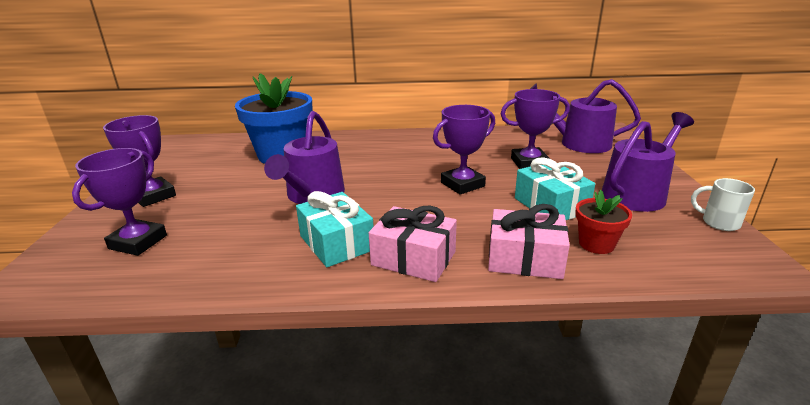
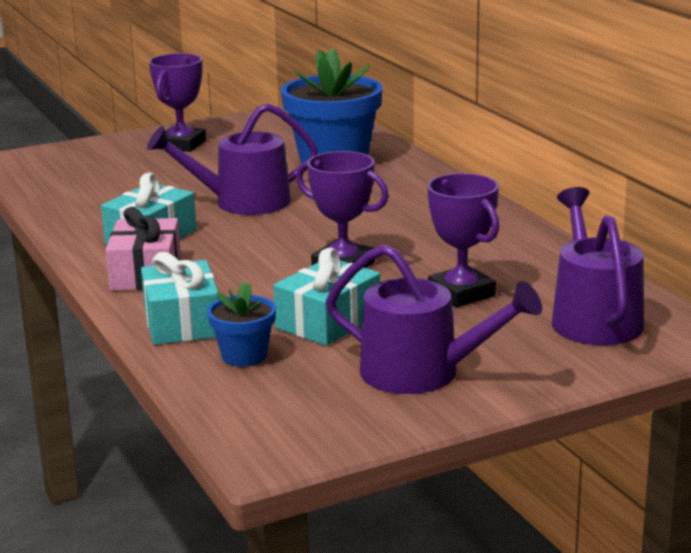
camera: 65 degrees right, 5 degrees down
(138, 242) = (97, 168): purple trophy -> none
(525, 259) = (182, 323): pink gift -> turquoise gift
(596, 244) = (244, 356): red flower pot -> blue flower pot
(719, 222) = (371, 430): white mug -> none

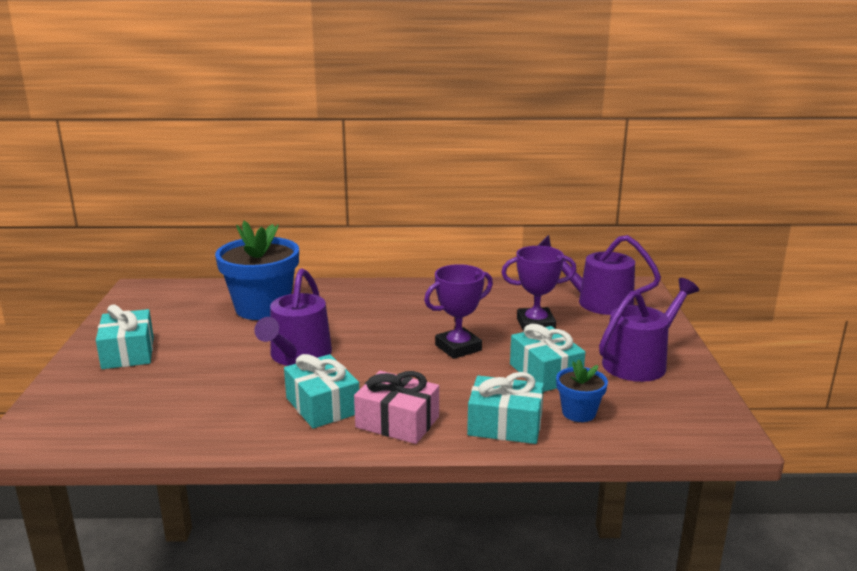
camera: 65 degrees left, 0 degrees up
(181, 145) = (128, 352): purple trophy -> turquoise gift

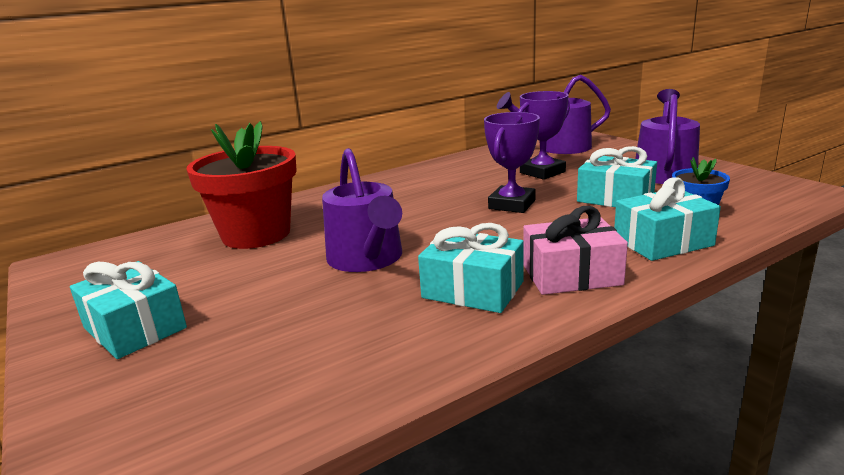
camera: 30 degrees left, 0 degrees up
(262, 308) = (256, 234): blue flower pot -> red flower pot

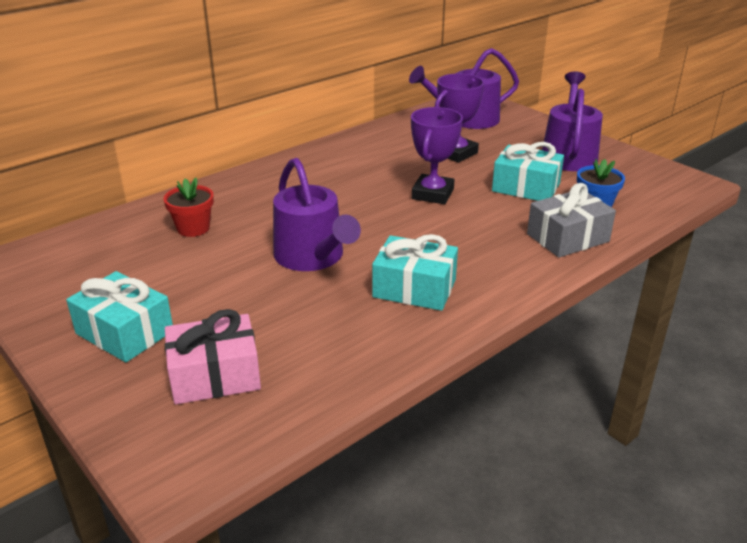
camera: 10 degrees left, 10 degrees up
(256, 234) = (193, 228): red flower pot -> red flower pot, size x0.49
(571, 275) = (494, 272): pink gift -> pink gift (215, 375)
(663, 242) = (567, 238): turquoise gift -> grey gift

